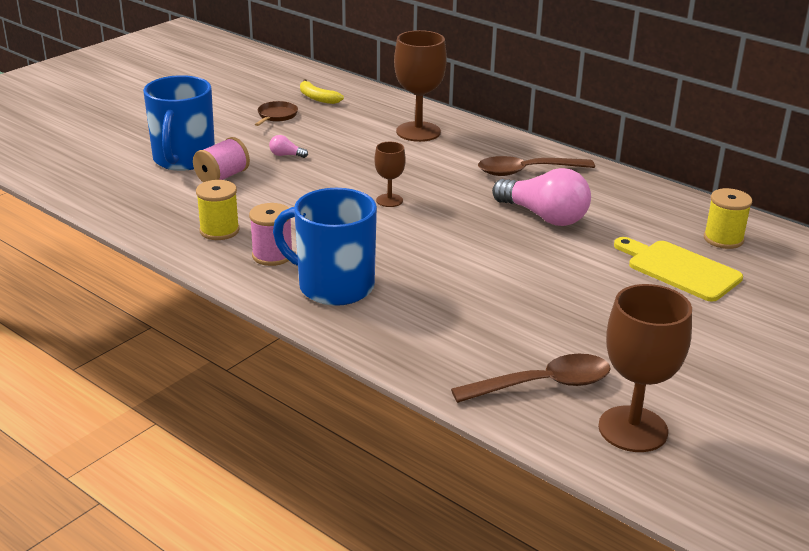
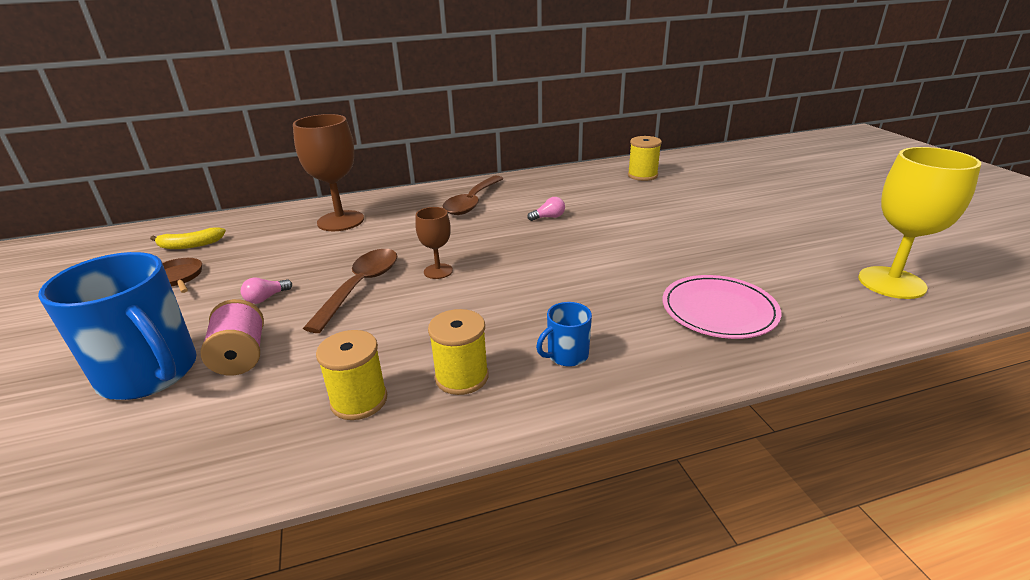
camera: 55 degrees left, 0 degrees up
(272, 255) = (461, 377): pink spool -> yellow spool
(334, 286) = (566, 355): blue mug -> blue mug, size x0.45
(467, 338) = (719, 310): none -> pink plate
(543, 385) = (813, 299): brown spoon -> brown spoon (361, 287)
(544, 216) = (548, 217): pink light bulb -> pink light bulb, size x0.41
(633, 429) = (891, 283): brown goblet -> yellow goblet
(679, 269) = (670, 199): yellow cutting board -> none

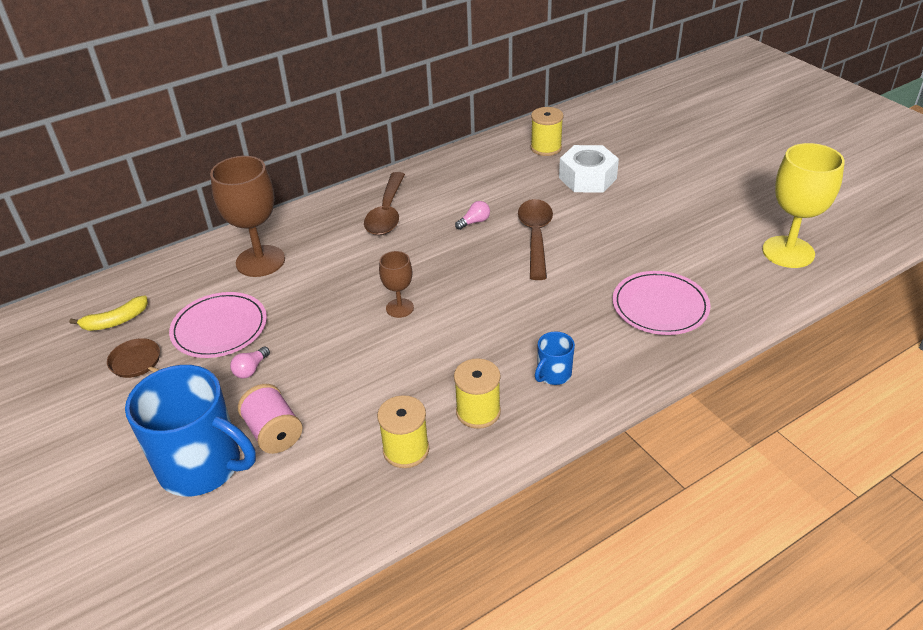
camera: 15 degrees left, 10 degrees up
(267, 262) = (219, 328): none -> pink plate
(361, 287) = (336, 339): brown spoon -> brown spoon (535, 237)
(674, 199) = (587, 178): none -> white nut

